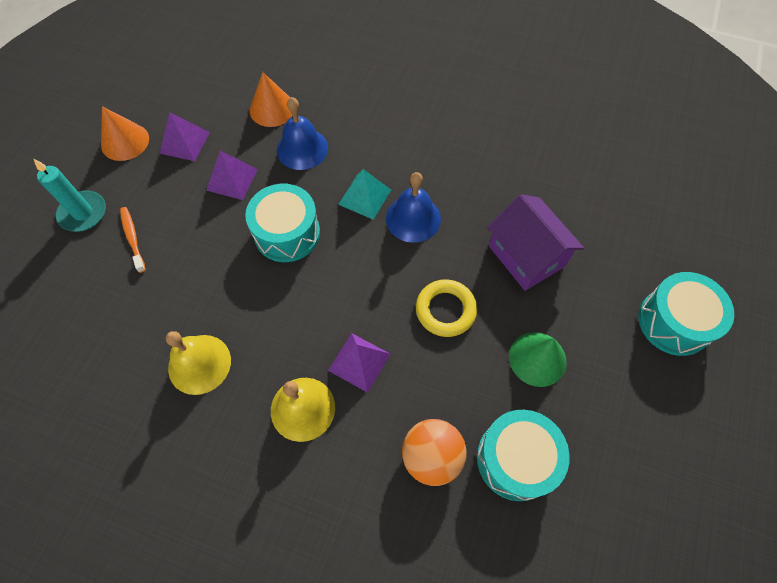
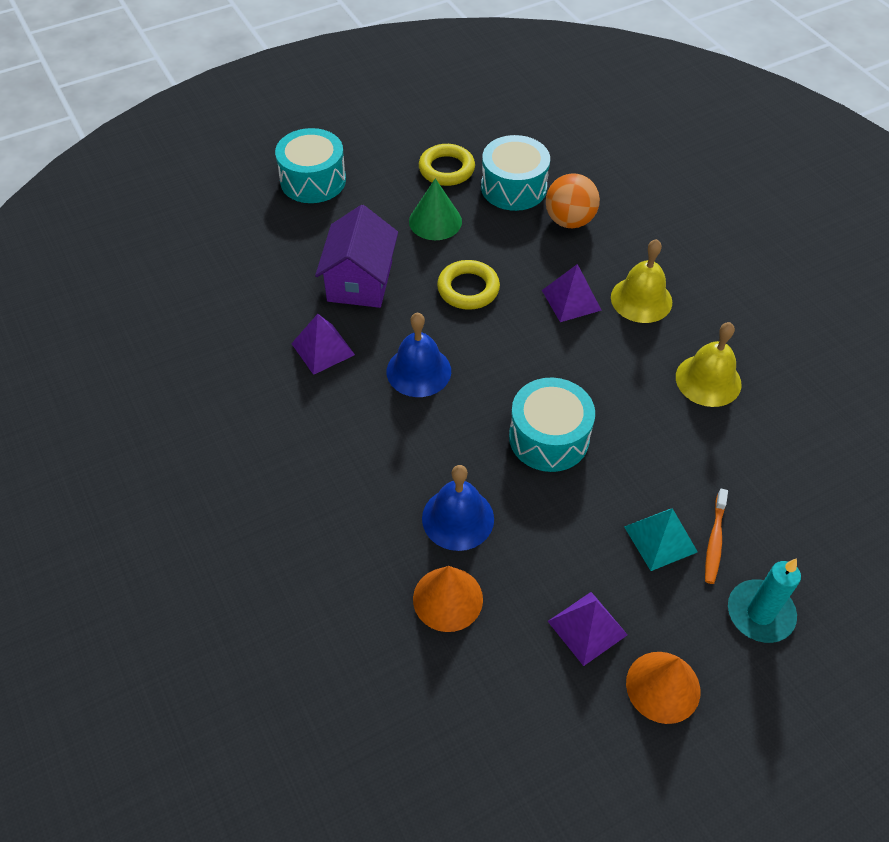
camera: 140 degrees left, 10 degrees down
(232, 179) = (563, 536): purple pyramid -> purple pyramid (323, 349)
(364, 197) = (443, 421): turquoise pyramid -> turquoise pyramid (660, 539)
(593, 431) = (446, 169): none -> yellow ring

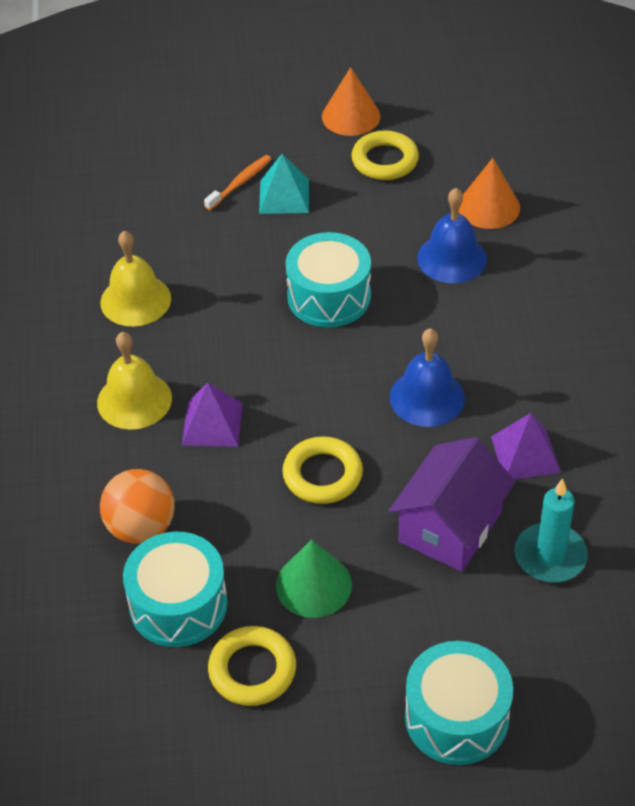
camera: 155 degrees left, 5 degrees down
(587, 628) = (385, 160): purple pyramid -> yellow ring
(760, 613) = (244, 133): turquoise candle -> turquoise candle (550, 556)

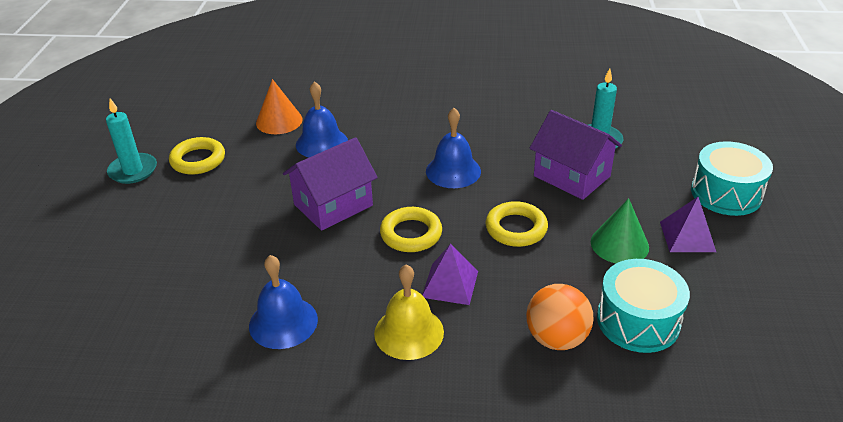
camera: 80 degrees left, 10 degrees down
(135, 300) = (283, 322): yellow bell -> blue bell
(240, 183) = (170, 241): orange toothbrush -> none
(252, 670) = (698, 284): yellow ring -> yellow ring (411, 234)
(284, 196) = (204, 217): turquoise pyramid -> none
(329, 296) = (333, 205): turquoise drum -> purple house
(351, 116) = (133, 170): orange cone -> turquoise candle
(525, 454) = (514, 138): purple pyramid -> purple pyramid (687, 236)

